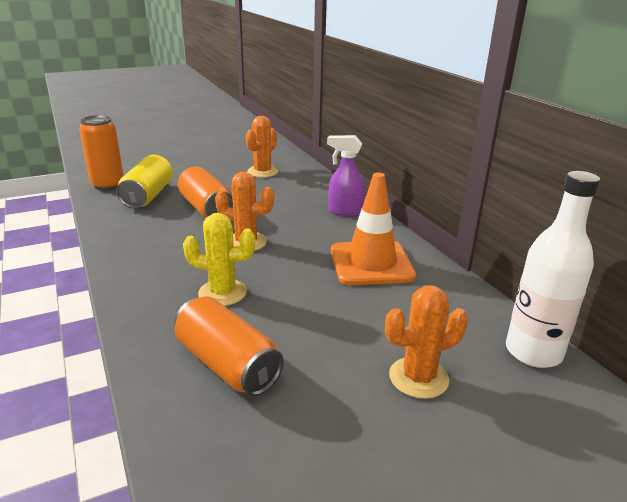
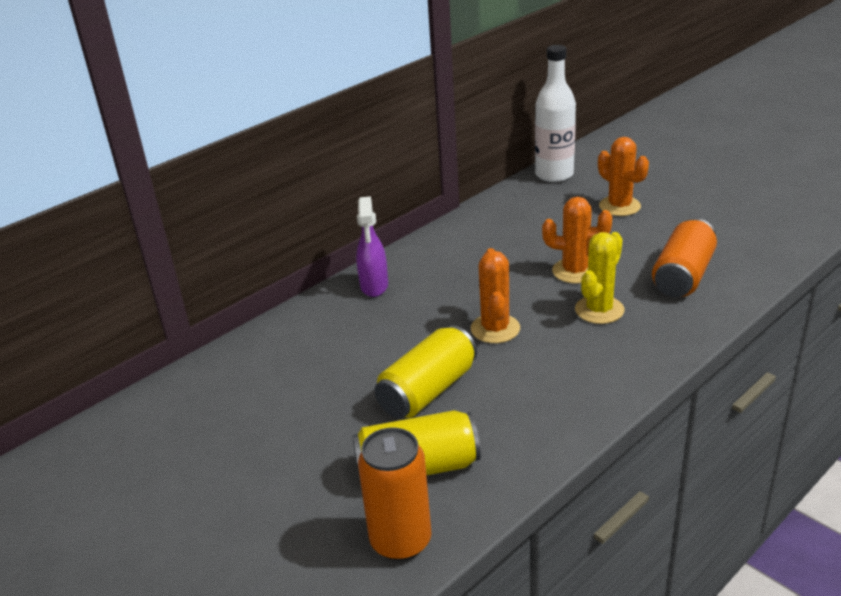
camera: 105 degrees left, 5 degrees up
(206, 209) = (428, 391): orange can -> yellow can
(222, 293) = (599, 310): yellow cactus -> yellow cactus turned 45 degrees clockwise
(262, 172) = (265, 387): orange cactus -> orange cactus (575, 271)
(371, 263) = (483, 249): orange traffic cone -> none

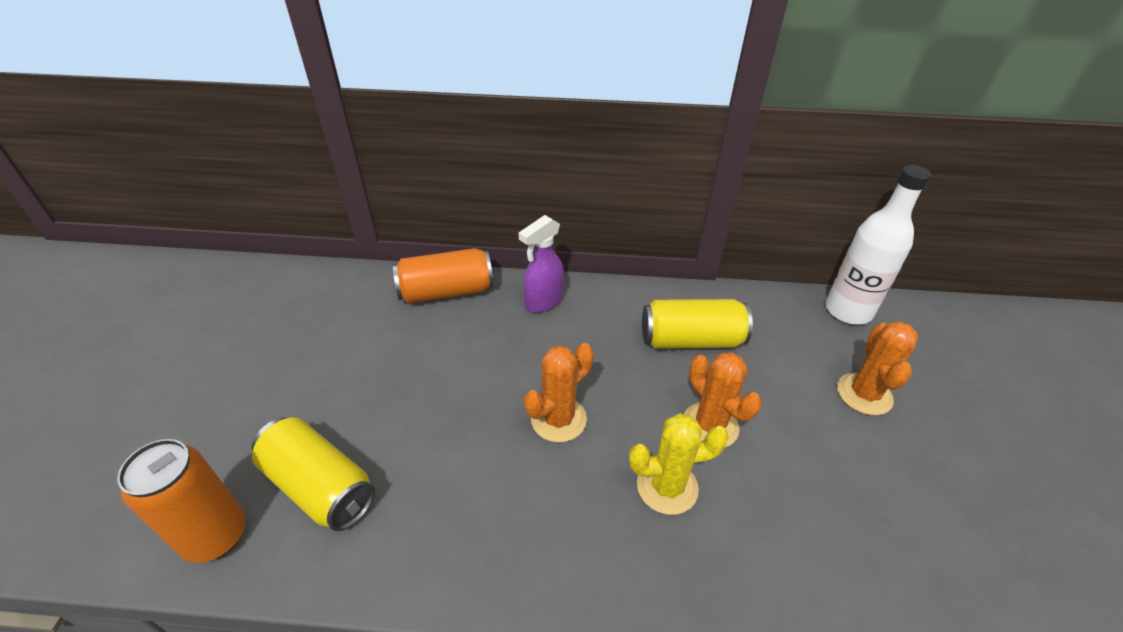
camera: 45 degrees right, 10 degrees up
(428, 391) = (430, 426): yellow can -> yellow can (691, 340)
(683, 276) = (809, 531): orange can -> orange can (446, 291)

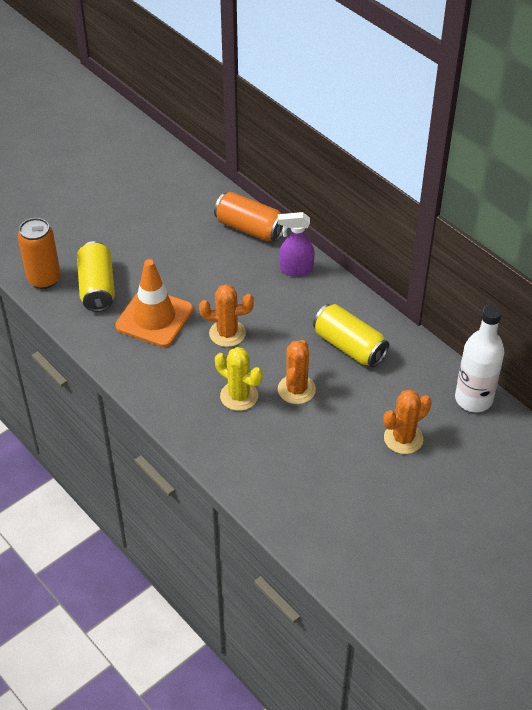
camera: 45 degrees right, 5 degrees up
(448, 468) = (154, 318): none -> orange traffic cone

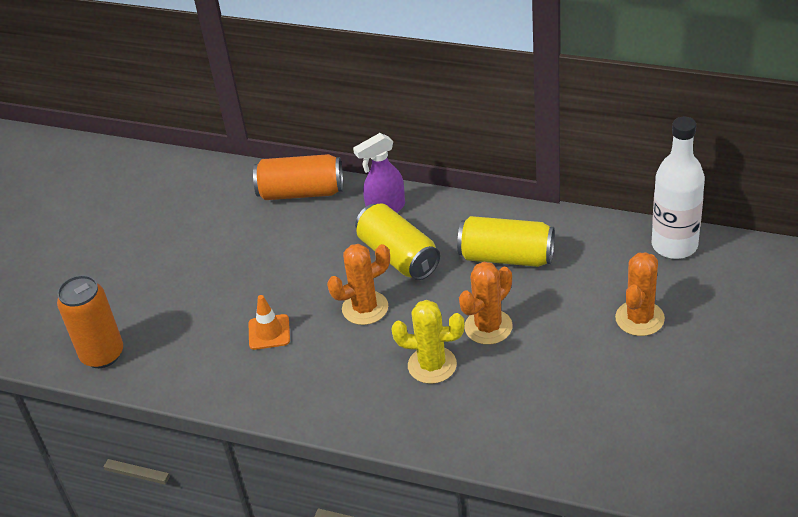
camera: 25 degrees left, 5 degrees down
(97, 287) = (175, 333): yellow can -> yellow can (398, 256)
(154, 318) = (269, 332): orange traffic cone -> orange traffic cone, size x0.50
(296, 389) = (488, 327): orange cactus -> orange cactus turned 60 degrees clockwise

